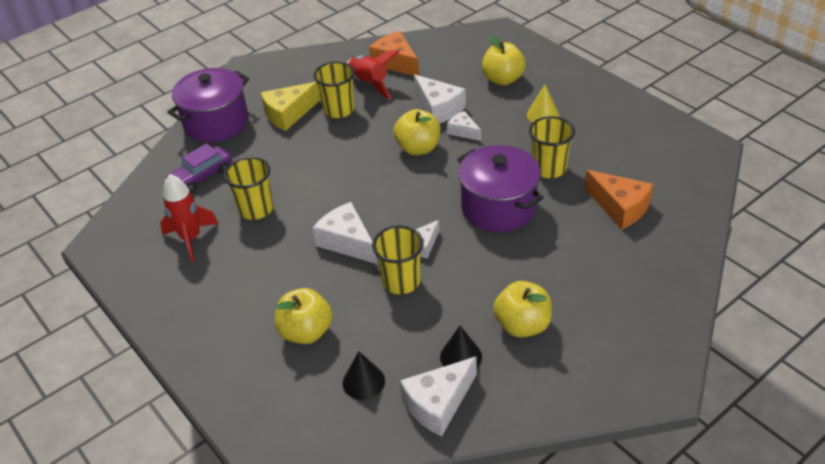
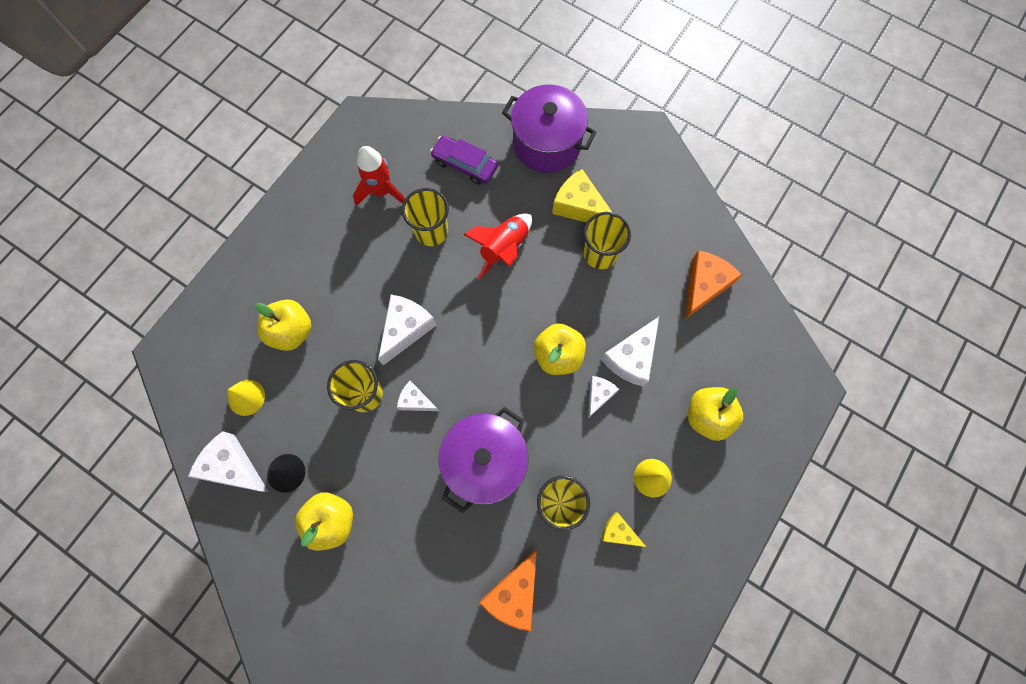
camera: 70 degrees right, 30 degrees up
(363, 381) = (246, 397): black cone -> yellow cone
(369, 84) = (655, 270): red rocket -> red rocket (504, 249)
(582, 140) = (618, 532): none -> yellow cheese

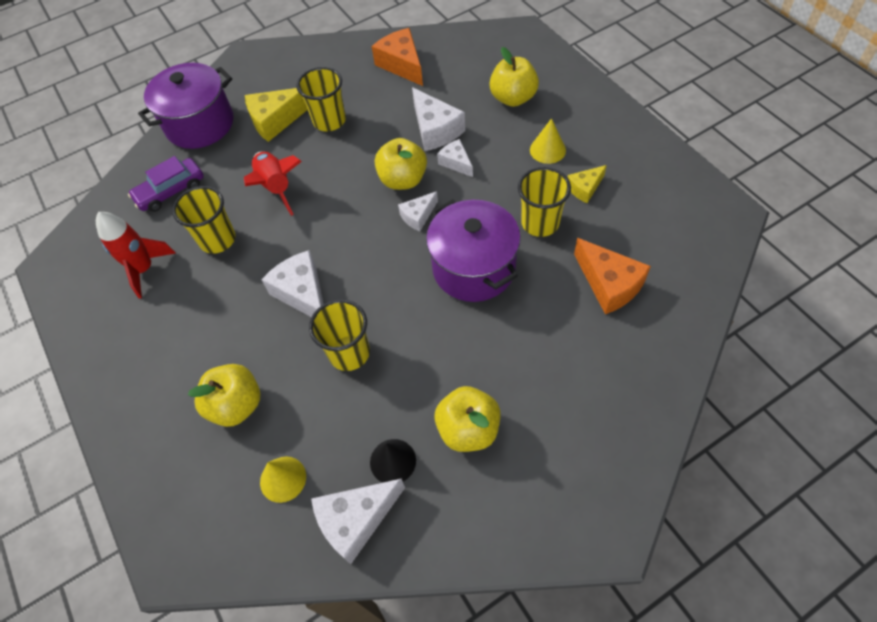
camera: 60 degrees left, 15 degrees down
(416, 401) = (382, 308): white cheese -> white cheese (418, 216)

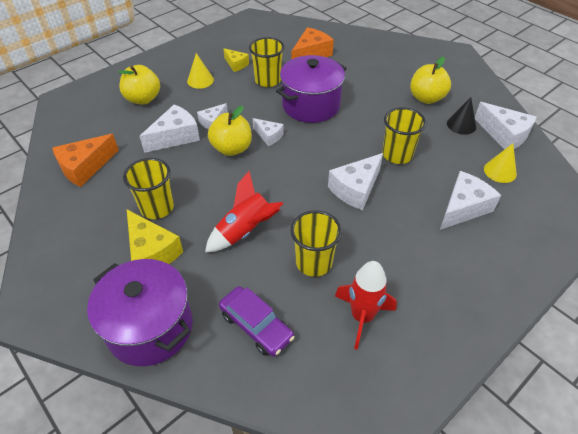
camera: 105 degrees left, 10 degrees down
(236, 405) = (463, 208): yellow apple -> white cheese

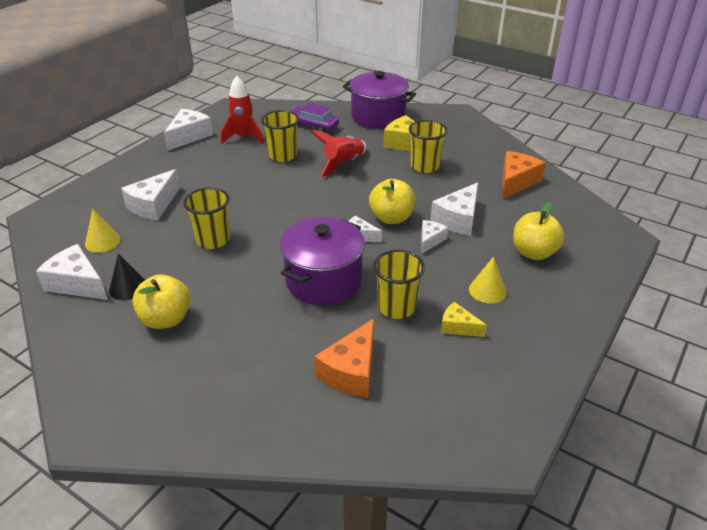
camera: 165 degrees right, 10 degrees down
(355, 189) = (255, 204): white cheese -> white cheese (189, 136)

